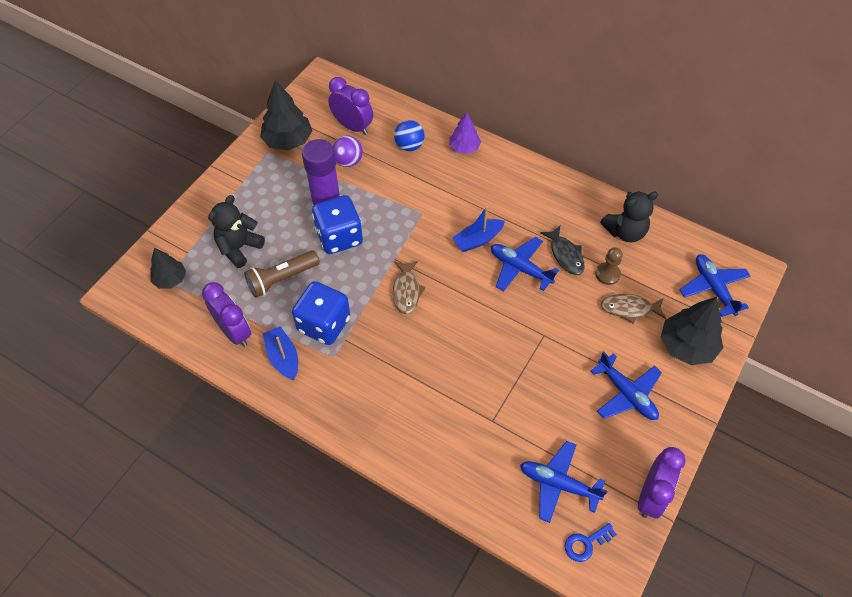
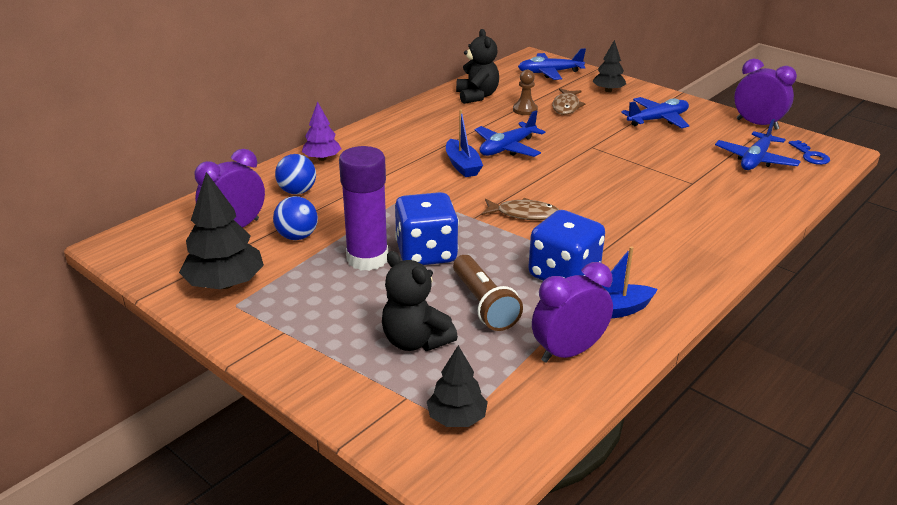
camera: 80 degrees left, 25 degrees down
(348, 161) = (297, 236): purple ball -> blue ball
(565, 255) = (496, 125): black fish -> none
(686, 346) = (608, 90): black tree -> black tree, size x0.62

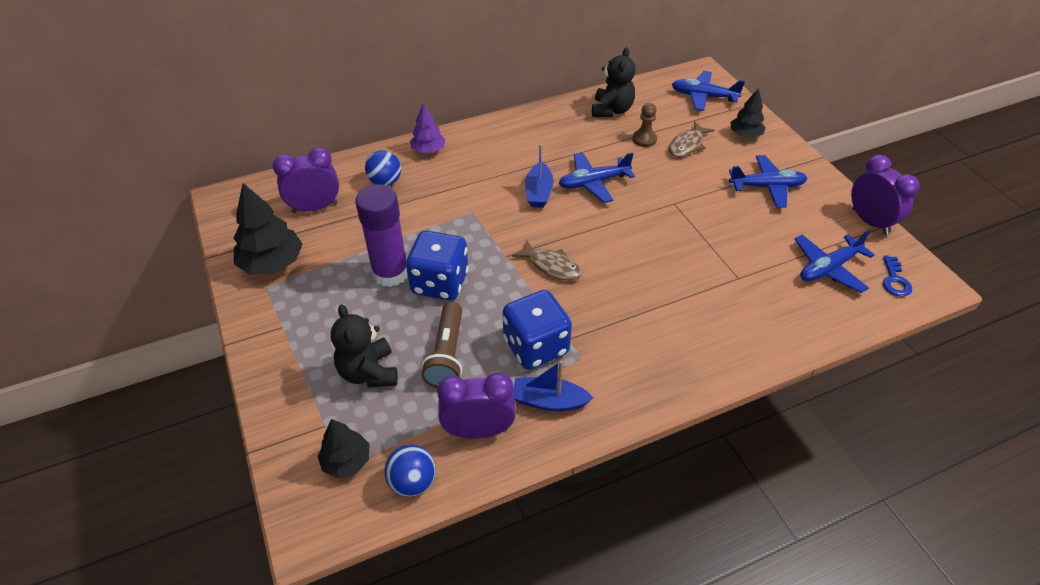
camera: 25 degrees right, 15 degrees up
(297, 236) = (354, 231): blue ball -> blue ball (412, 482)

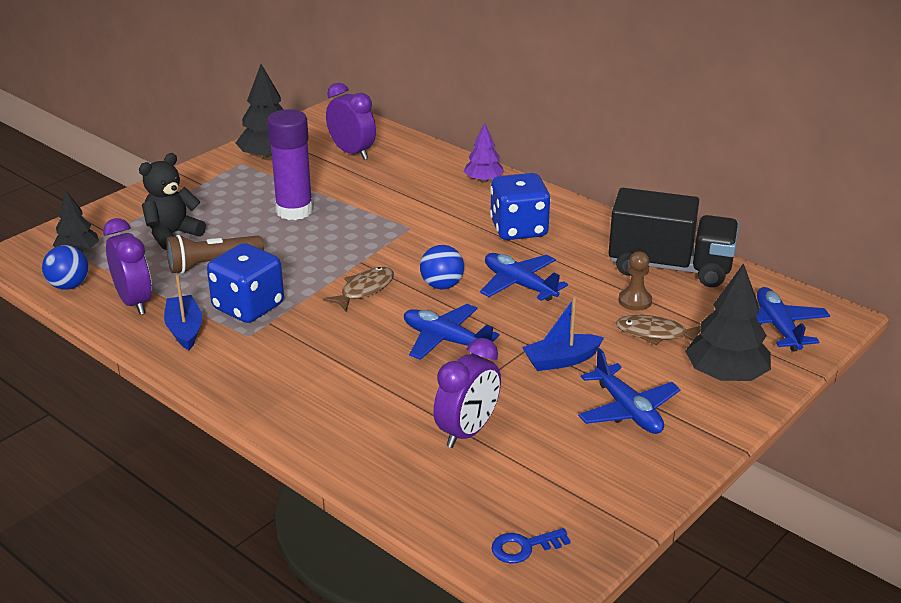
camera: 65 degrees right, 15 degrees down
(385, 182) = (415, 173): blue ball -> blue ball (442, 285)
(440, 283) = (298, 237): blue dice -> blue dice (518, 229)
(538, 192) = (472, 256): blue boat -> blue boat (561, 360)
(551, 266) = (364, 290): brown fish -> brown fish turned 150 degrees counterclockwise
(611, 110) = (670, 267): black teddy bear -> black truck
(745, 135) = (725, 375): black tree -> black tree, size x1.63
(828, 268) = (504, 484): blue plane -> blue plane (446, 340)
(869, 221) = (632, 511): purple clock -> purple clock (467, 432)

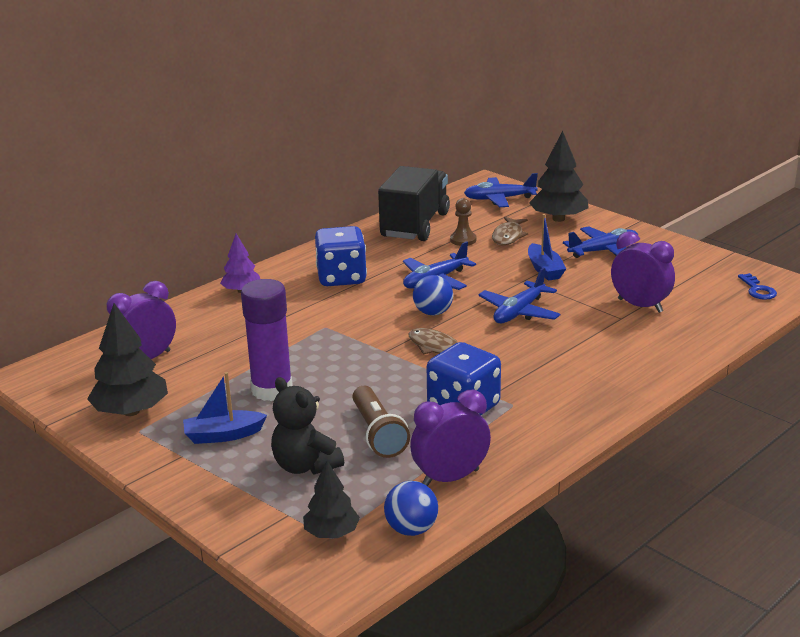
camera: 85 degrees left, 5 degrees down
(185, 329) = (504, 441): blue boat -> blue boat (223, 435)

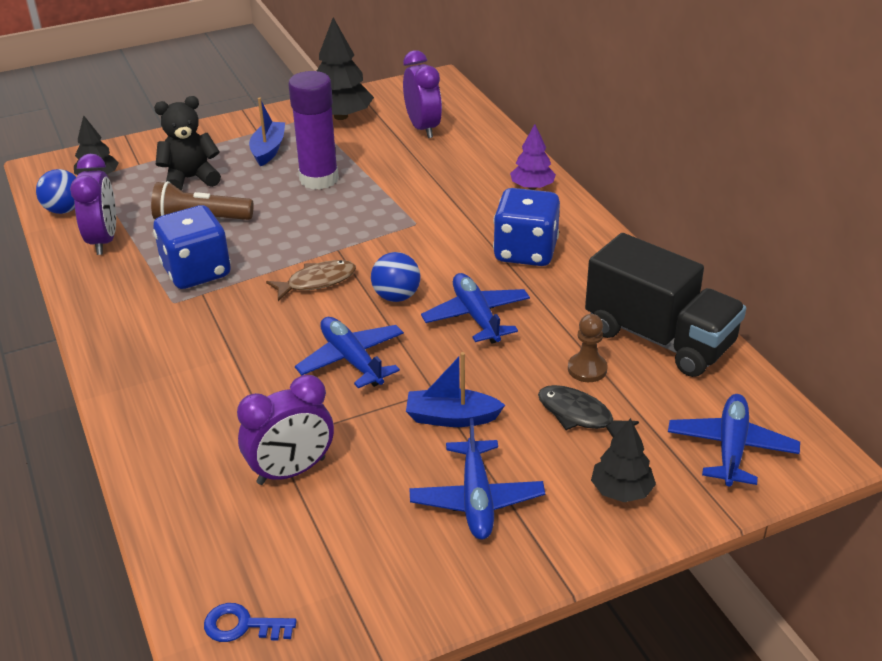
camera: 110 degrees right, 10 degrees up
(508, 236) = (579, 415): brown fish -> black fish
(558, 219) = (621, 490): black tree -> black tree, size x0.62

